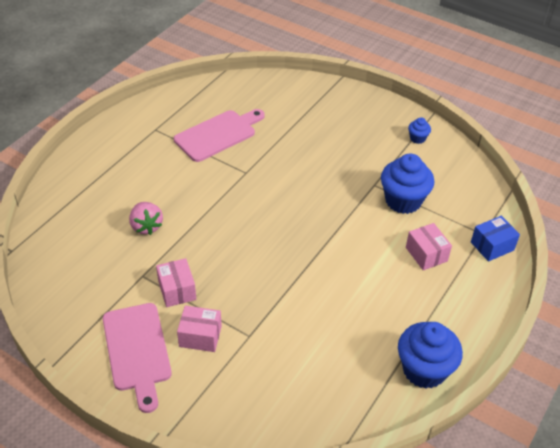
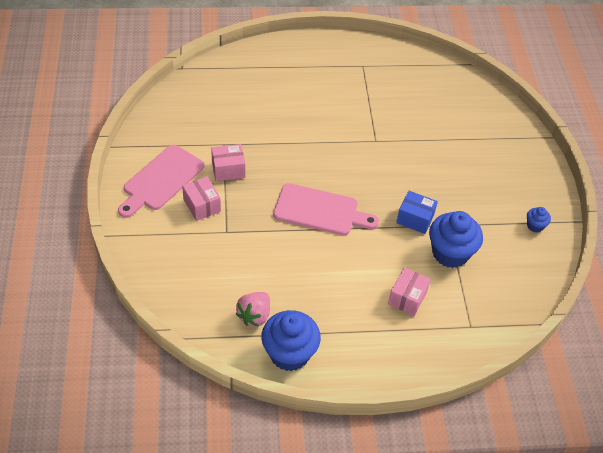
camera: 50 degrees right, 5 degrees up
(146, 226) = (267, 119): pink strawberry -> pink strawberry (254, 316)
(177, 290) = (228, 169): pink box -> pink box turned 45 degrees clockwise
(218, 134) = (397, 102): pink cutting board -> pink cutting board (320, 211)
(492, 246) = (462, 339): blue box -> blue box (415, 219)

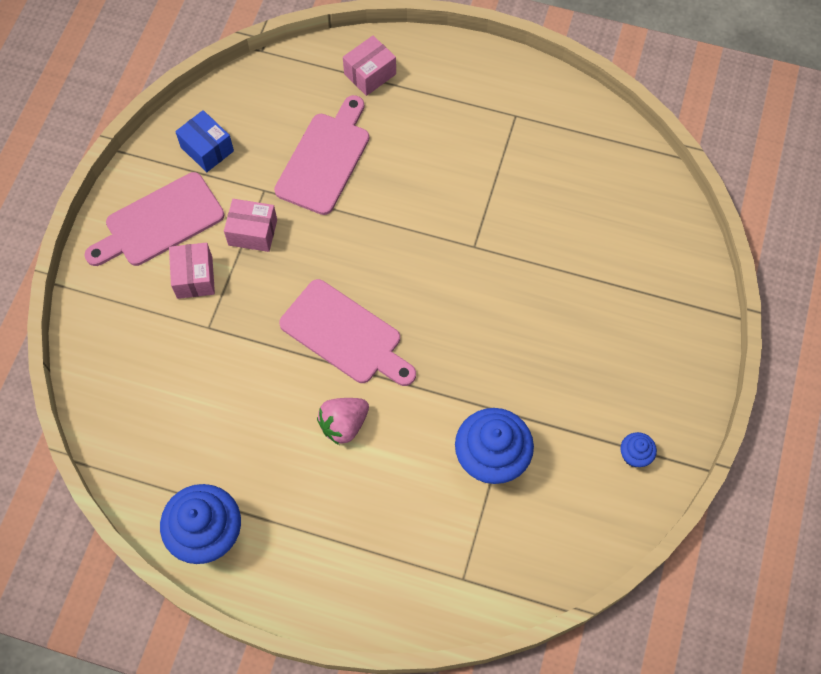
camera: 25 degrees right, 15 degrees up
(254, 316) = (189, 464): pink strawberry -> pink strawberry (344, 424)
(255, 117) = (325, 159): none -> pink cutting board
(407, 298) = (398, 506): pink box -> pink box (370, 74)
(415, 219) = (468, 389): blue box -> blue box (207, 149)

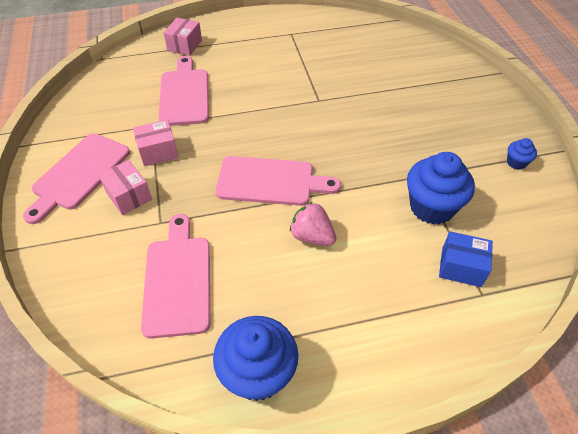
camera: 30 degrees left, 15 degrees down
(190, 402) = (178, 280): none -> pink cutting board
(207, 149) = (92, 120): blue box -> blue box (461, 267)
(344, 424) = (312, 236): pink strawberry -> pink strawberry turned 105 degrees clockwise

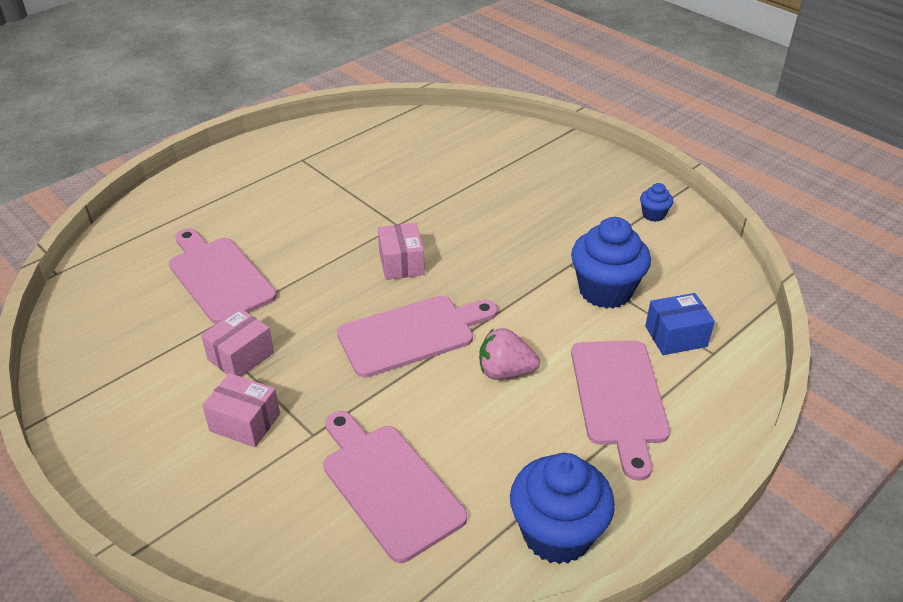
camera: 30 degrees left, 10 degrees down
(79, 174) = (151, 426): pink cutting board -> pink cutting board (619, 398)
(185, 45) = (168, 218): pink box -> pink box (401, 263)

